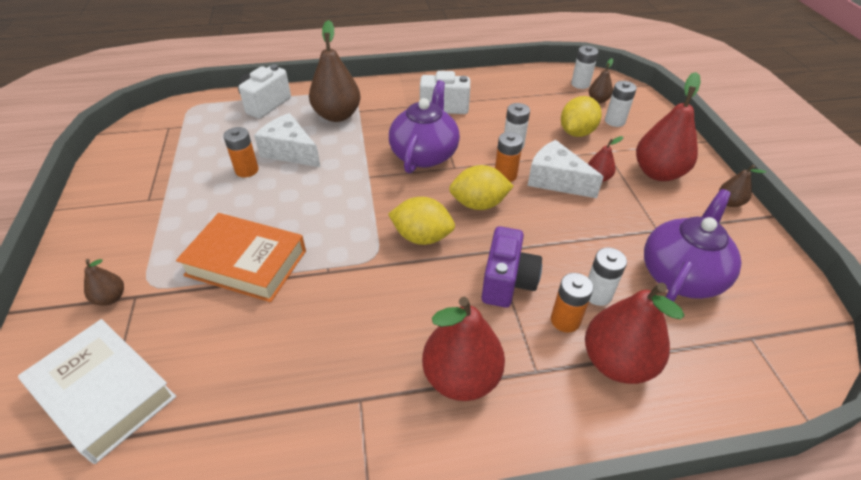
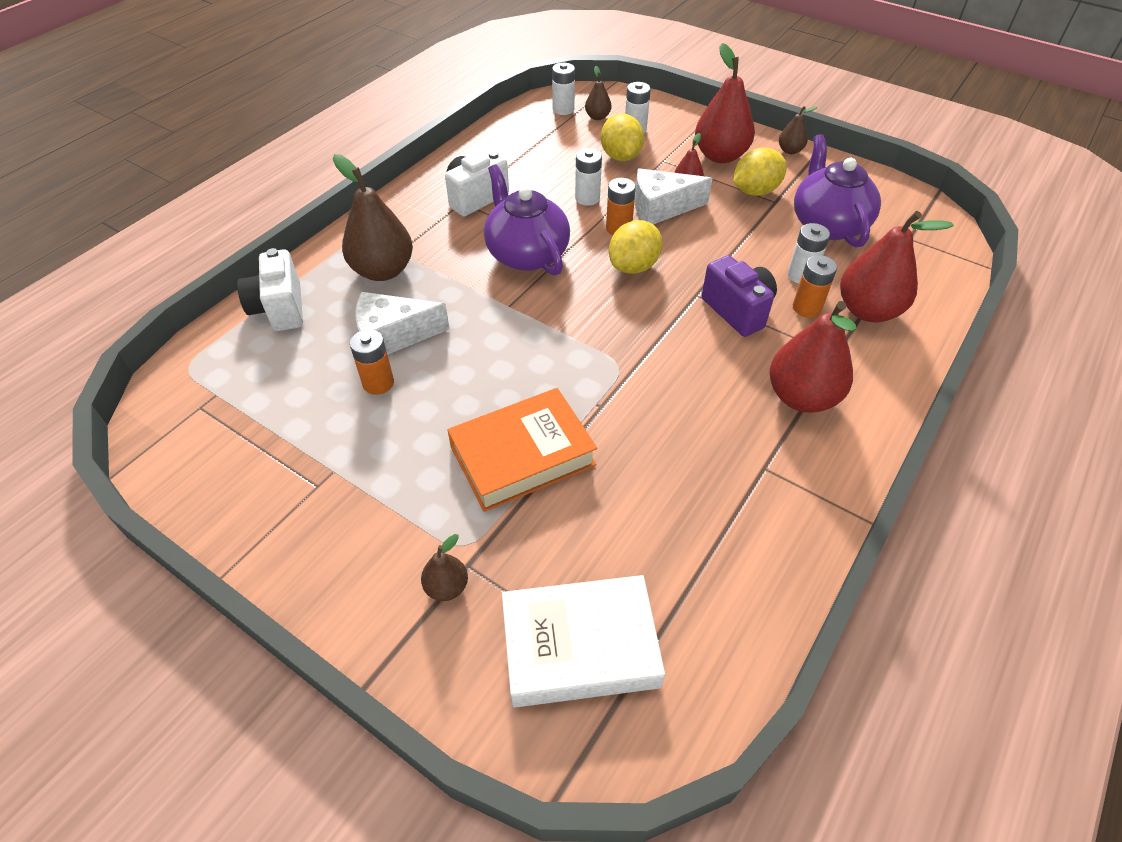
camera: 45 degrees left, 5 degrees up
(422, 237) = (631, 323): yellow lemon -> yellow lemon (755, 191)

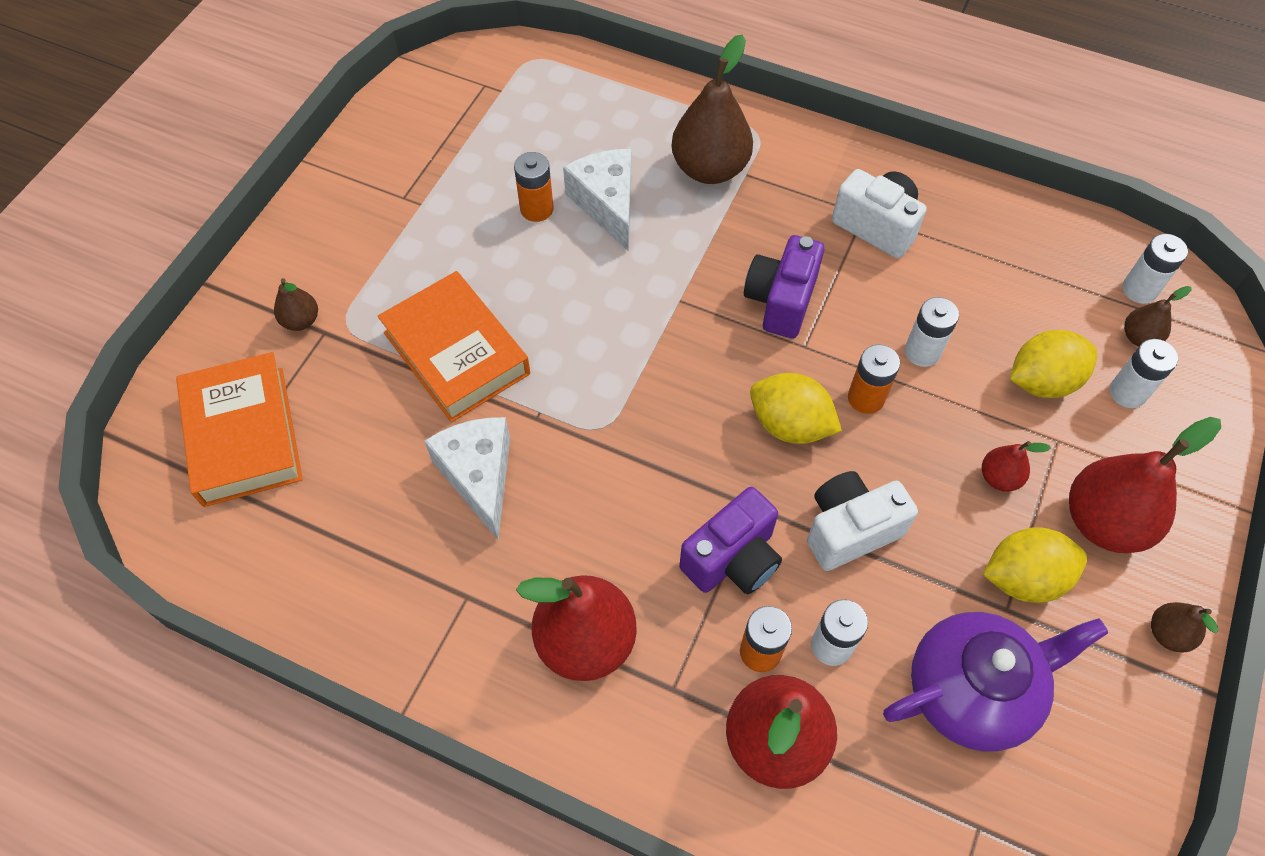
camera: 80 degrees right, 10 degrees up
(280, 309) = (627, 100): white camera -> white camera (849, 530)
(526, 254) = (780, 301): purple teapot -> purple camera
(579, 646) = (244, 435): white book -> orange book
(661, 208) = (931, 447): white cheese -> white cheese (479, 476)
(755, 191) = (1023, 578): yellow lemon -> yellow lemon turned 60 degrees counterclockwise

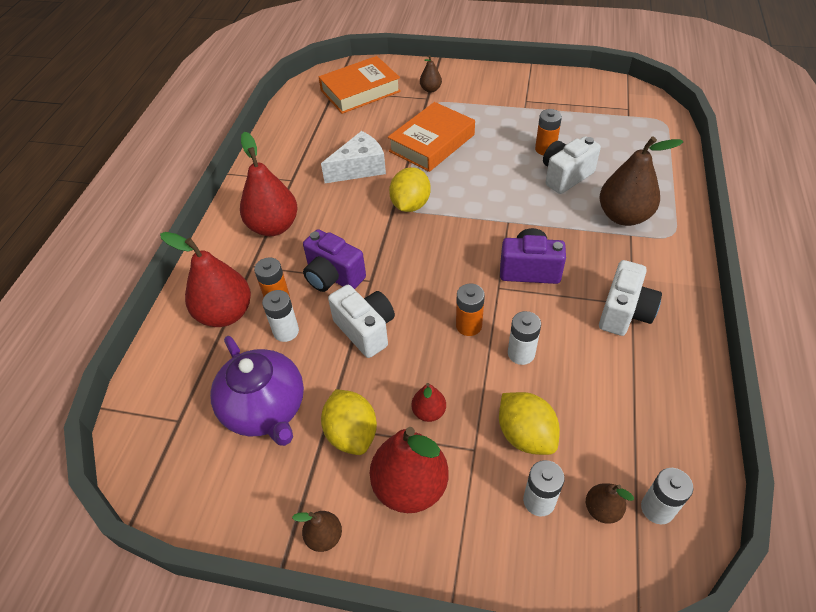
camera: 80 degrees right, 10 degrees down
(607, 204) = (565, 176): white cheese -> white camera
(790, 425) = (434, 289): yellow lemon -> yellow lemon (410, 205)

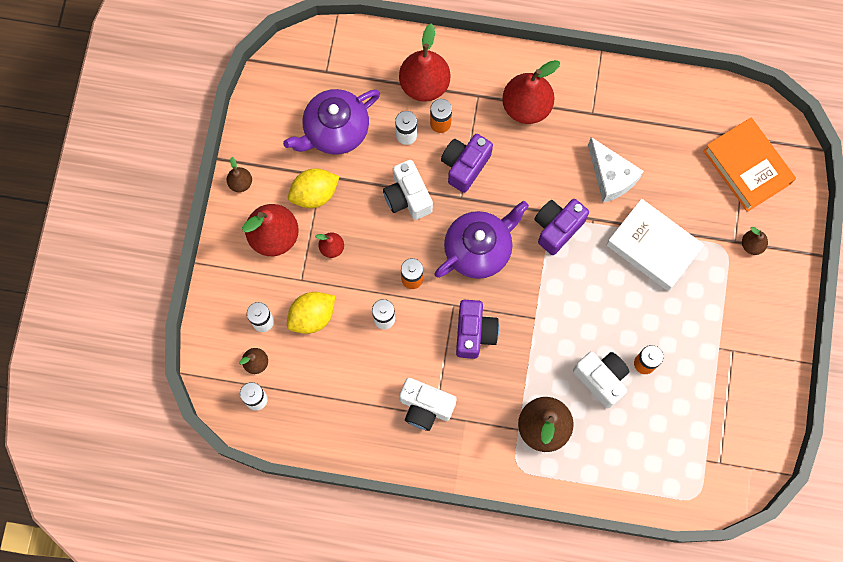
camera: 85 degrees right, 25 degrees up
(365, 330) = (407, 197): white camera -> white camera turned 105 degrees clockwise
(410, 205) = (557, 228): yellow lemon -> purple camera
(432, 143) = (653, 247): orange book -> white book
(432, 265) = (479, 249): none -> purple teapot

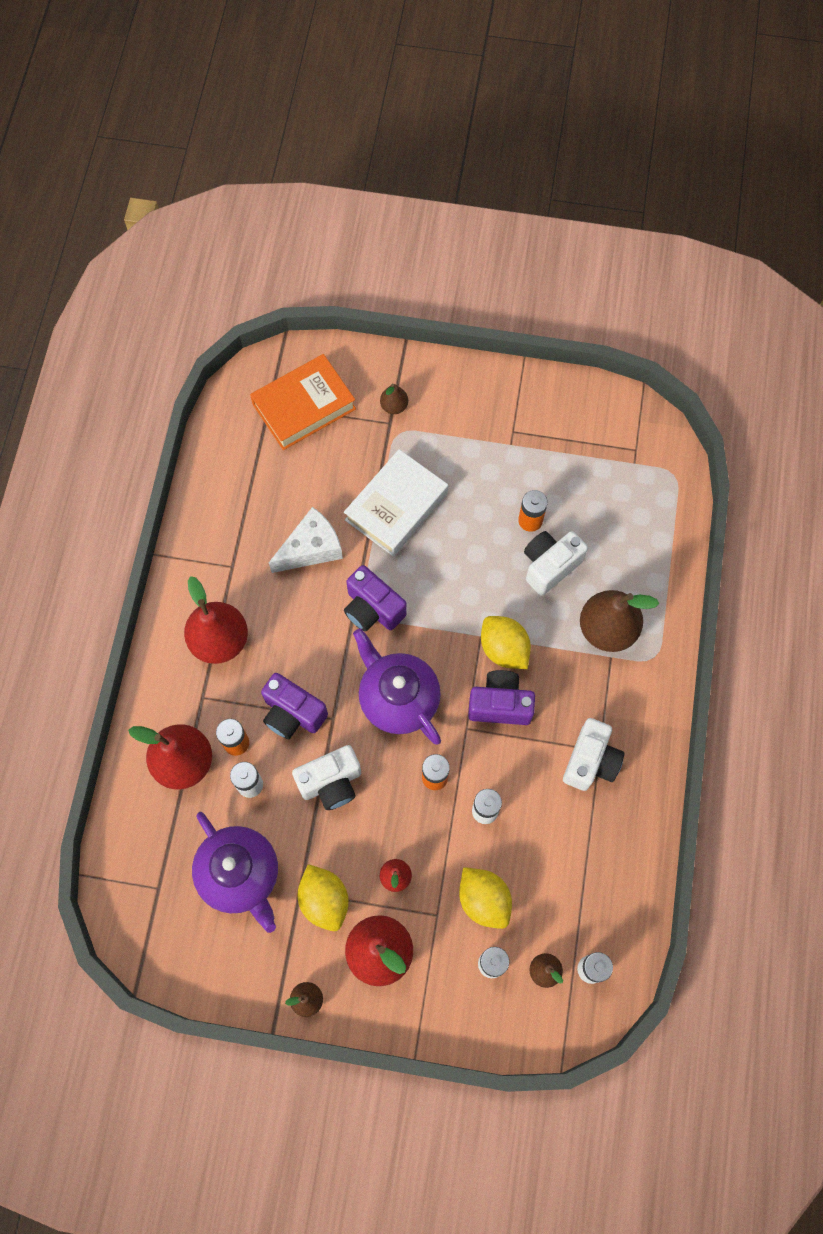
camera: 90 degrees left, 5 degrees down
(523, 337) = (504, 649): none -> yellow lemon

